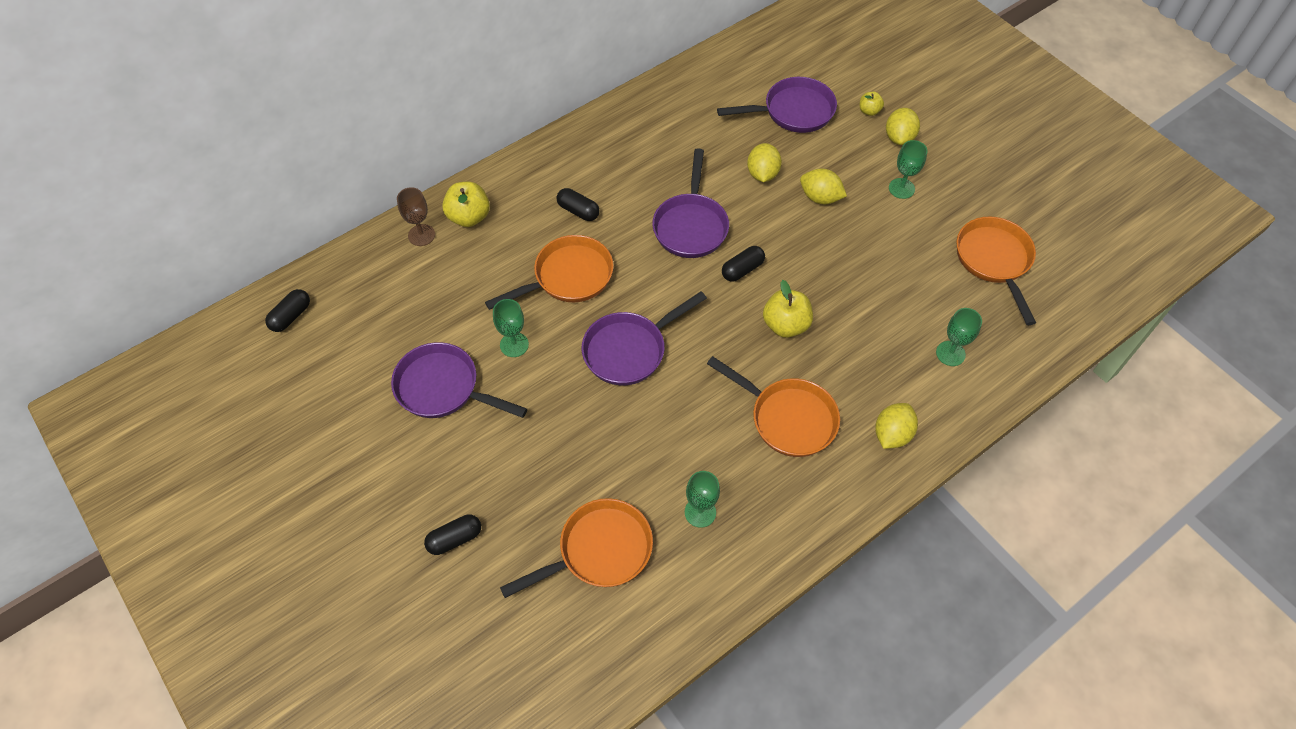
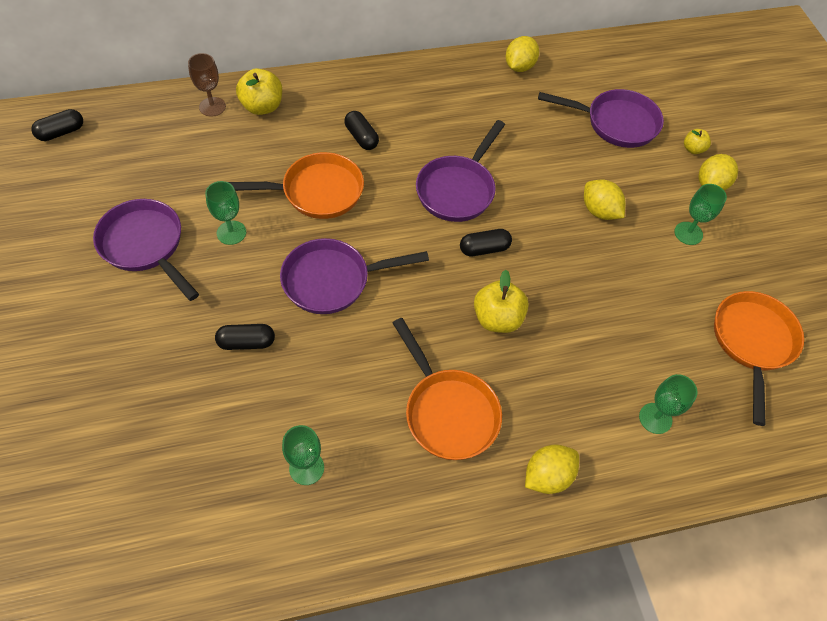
camera: 20 degrees right, 0 degrees up
(455, 539) = (66, 388): black capsule -> black capsule (246, 342)
(599, 551) = (187, 461): orange pan -> none
(762, 174) = (554, 168): yellow lemon -> yellow lemon (519, 67)

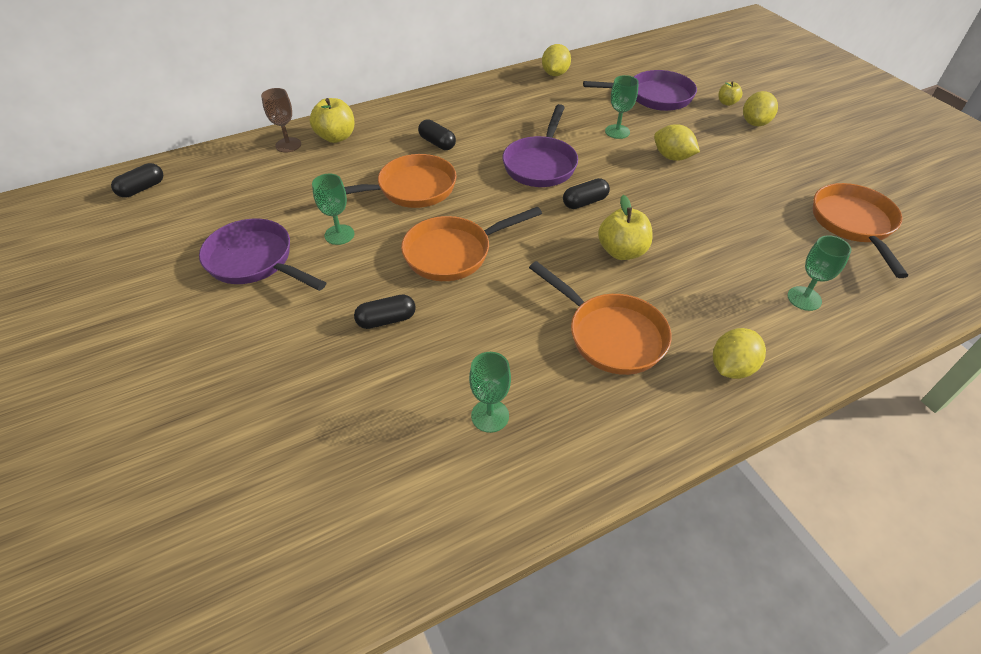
camera: 10 degrees left, 10 degrees down
(333, 280) = (453, 253): purple pan -> orange pan
(688, 233) = (755, 158): green goblet -> green goblet (617, 131)

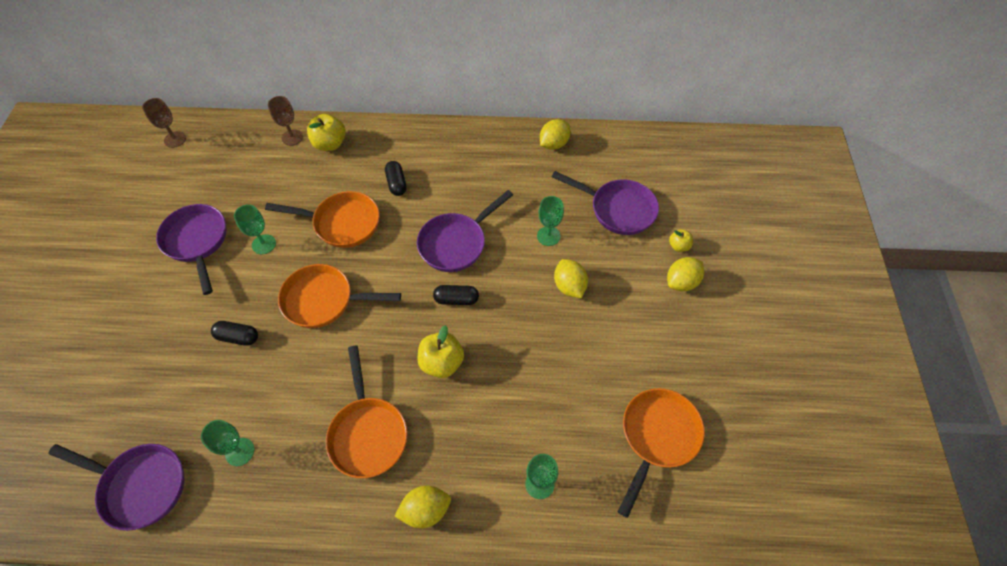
camera: 30 degrees right, 10 degrees up
(142, 189) = (175, 139): black capsule -> brown goblet
(397, 509) = (139, 486): none -> purple pan

